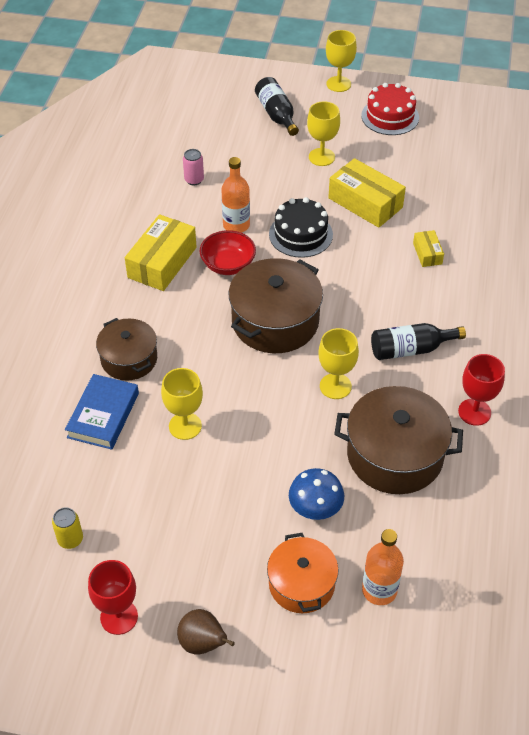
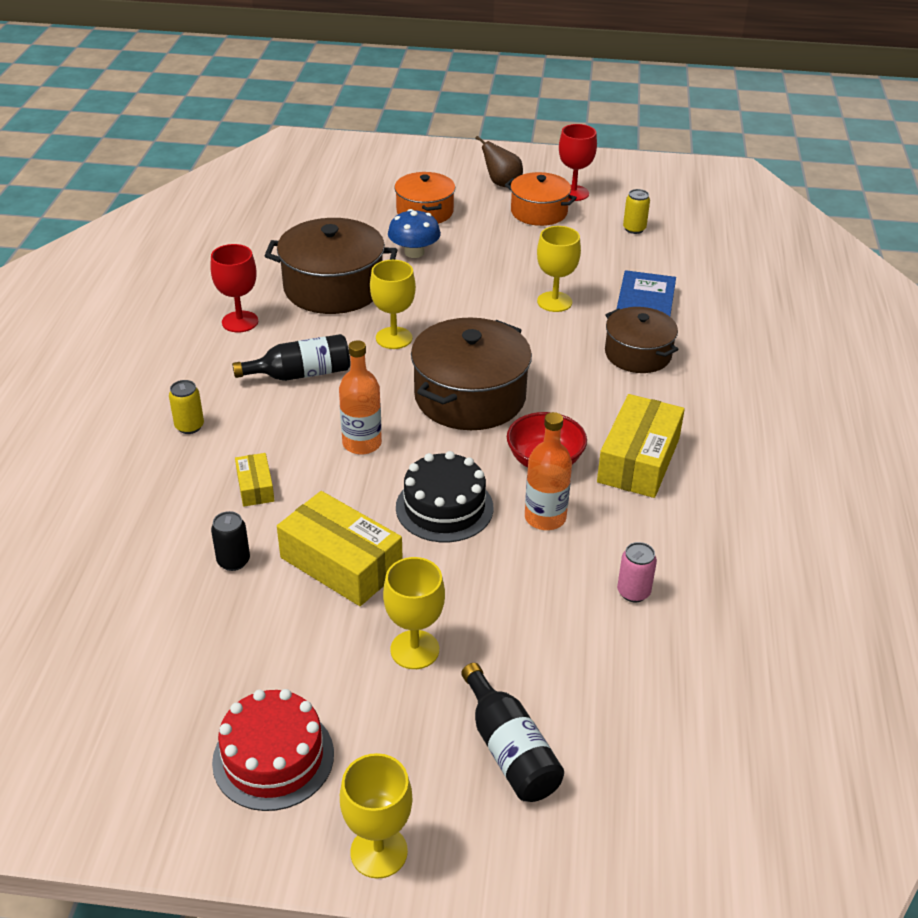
camera: 175 degrees right, 10 degrees down
(169, 577) = (539, 212): none -> orange pot
(379, 590) = (358, 210): orange bottle -> orange bottle (362, 443)
(430, 206) = (233, 561): none -> black can
(486, 303) = (189, 426): none -> yellow can

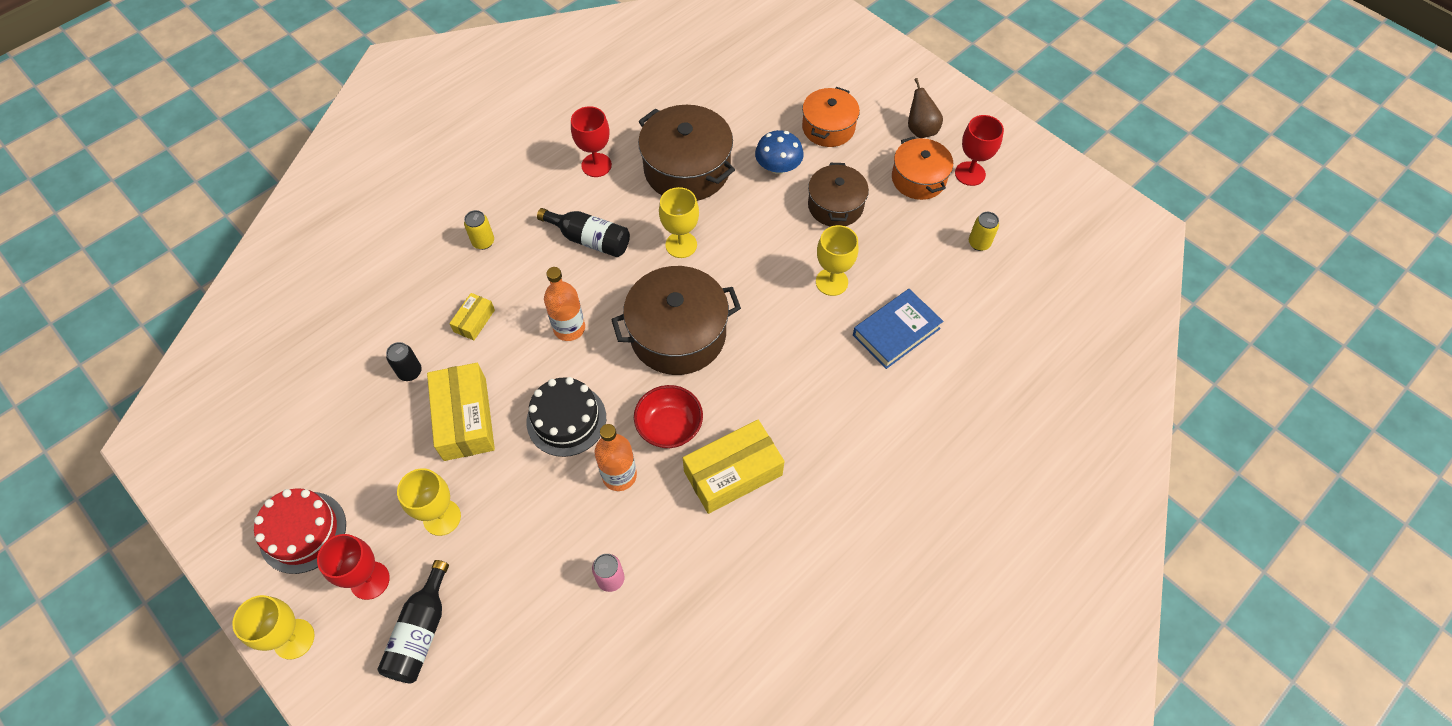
camera: 40 degrees right, 20 degrees up
(402, 746) = (370, 580): none -> red goblet
(638, 354) = (840, 375): brown pot -> brown pot (835, 206)

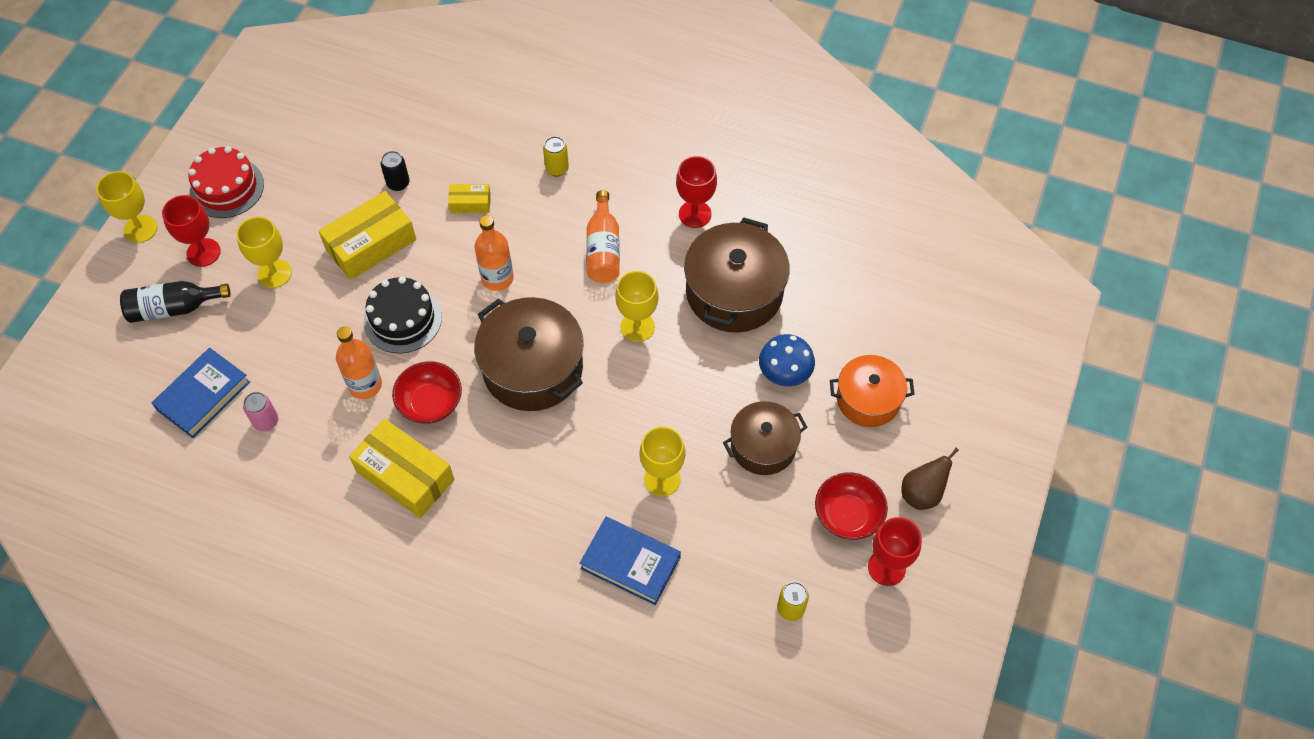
camera: 65 degrees right, 0 degrees up
(547, 632) = (203, 396): none -> blue book
(590, 239) = (603, 249): black bottle -> orange bottle
(918, 179) = (847, 516): orange pot -> red bowl

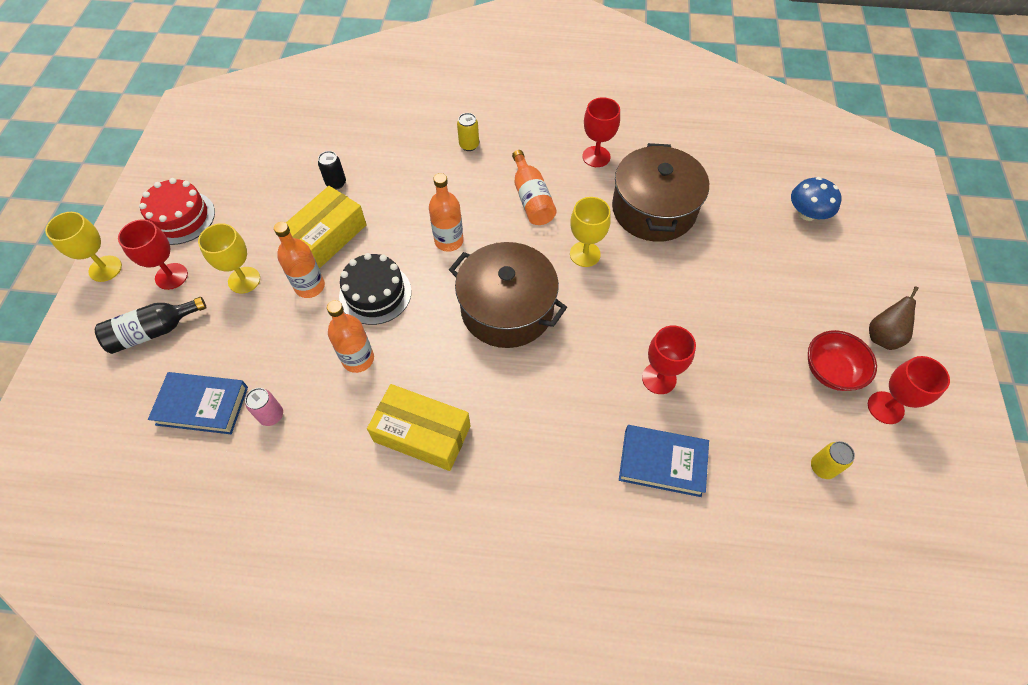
camera: 15 degrees left, 0 degrees up
(203, 396) = (202, 406): blue book -> blue book turned 75 degrees clockwise
(338, 296) = (310, 286): none -> orange bottle
(430, 403) = (425, 361): red bowl -> none
(470, 203) = (404, 186): yellow box -> none
(662, 479) = (659, 378): yellow goblet -> red goblet
(763, 446) = (733, 328): brown pot -> none
(784, 372) = (723, 263): blue mushroom -> blue mushroom (807, 213)
(868, 399) = (801, 269): orange pot -> none

